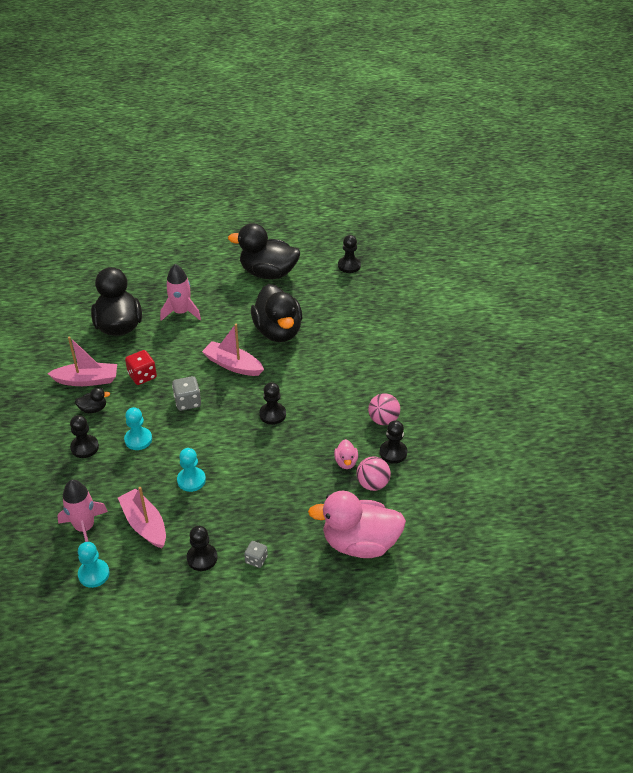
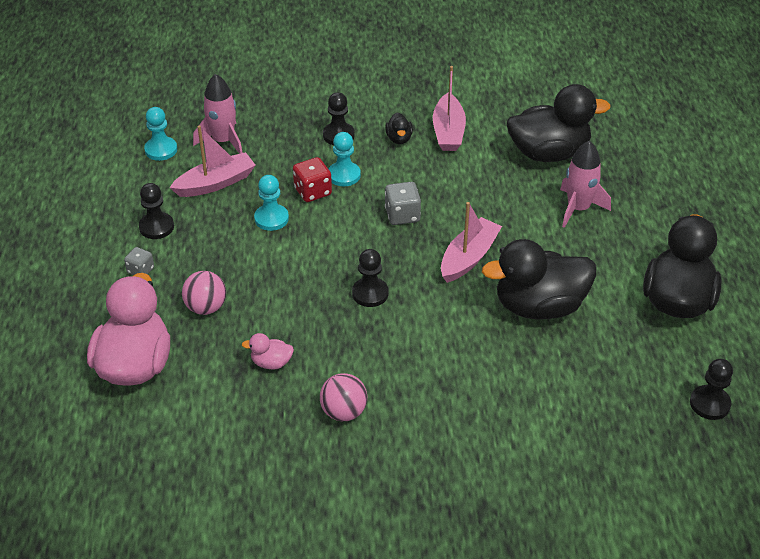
camera: 95 degrees right, 0 degrees up
(142, 376) = (452, 176): red dice -> red dice (312, 191)
(372, 484) = (227, 387): pink ball -> pink ball (206, 307)
(393, 453) = (278, 416): black pawn -> none

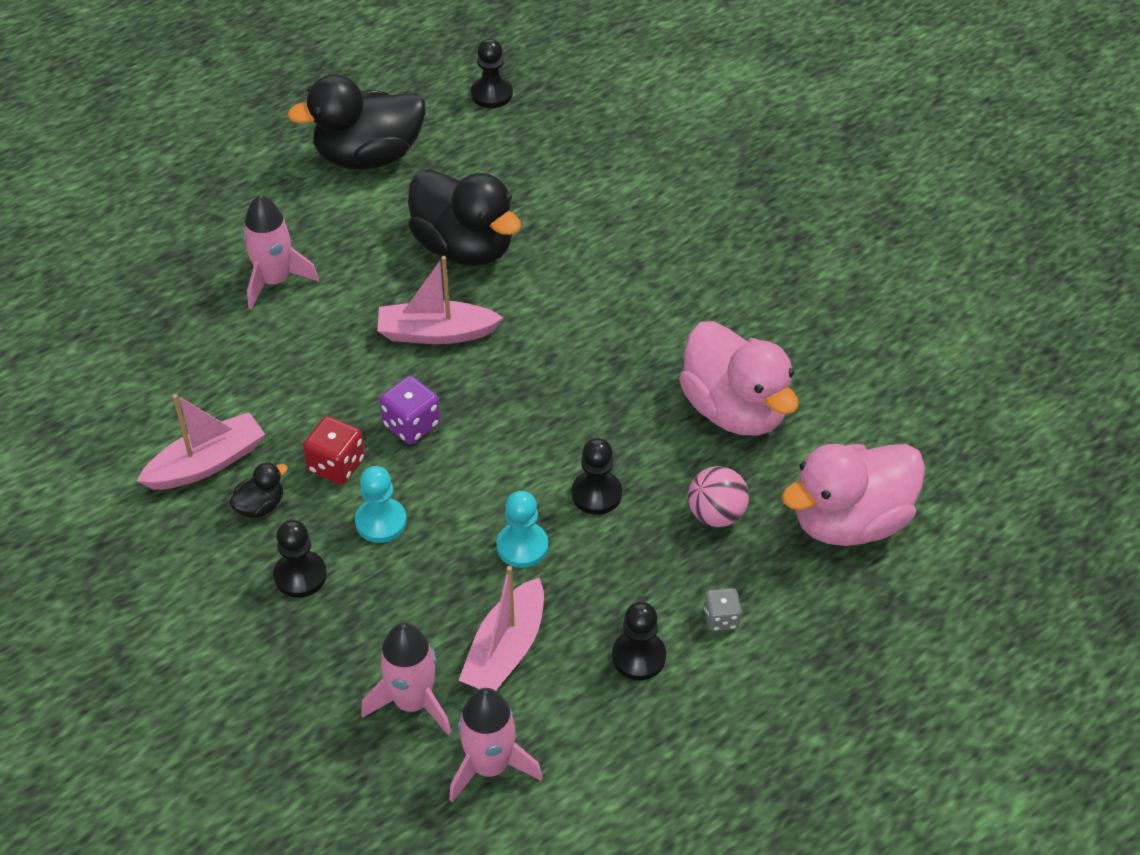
camera: 125 degrees left, 5 degrees up
(161, 150) = (490, 766): turquoise pawn -> pink rocket
(216, 183) = (506, 650): pink boat -> pink boat turned 90 degrees counterclockwise
(271, 363) = (735, 410): pink duck -> pink duck, size x2.37
(312, 191) = (438, 535): red dice -> red dice (336, 465)
(344, 412) = (738, 321): pink ball -> none
(370, 293) = (565, 385): black pawn -> black pawn (596, 494)
(402, 215) = (411, 425): grey dice -> purple dice
(549, 153) = (183, 347): black duck -> none

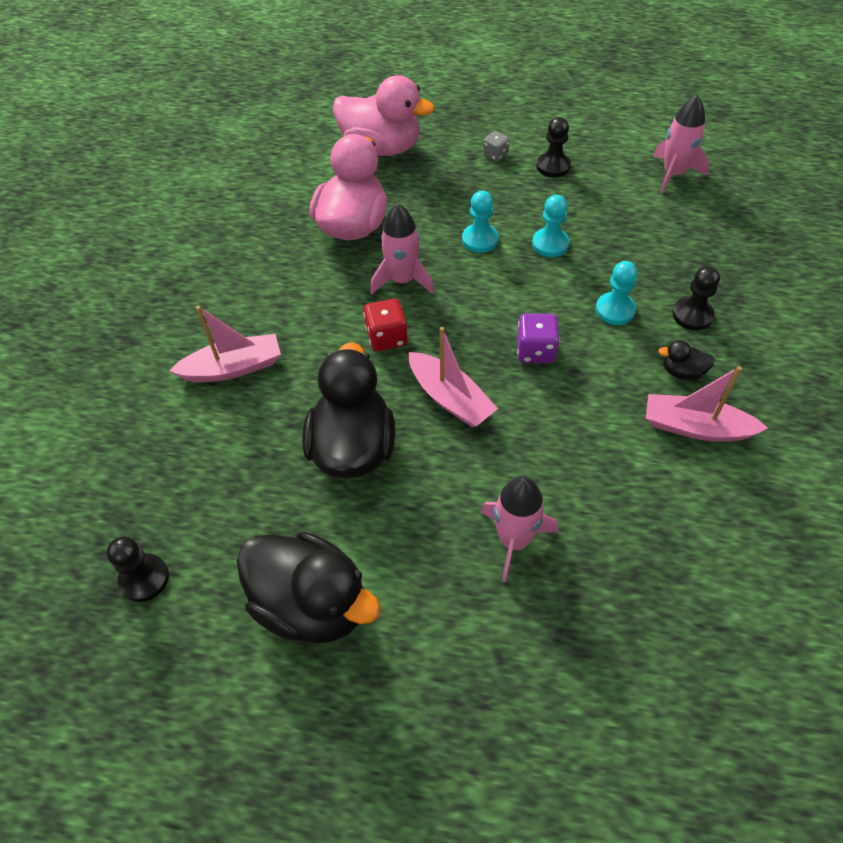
camera: 130 degrees left, 5 degrees up
(336, 465) = (608, 361): red dice -> red dice (387, 337)
(412, 702) = (686, 219): pink rocket -> pink rocket (402, 280)
(506, 650) = (614, 209): pink boat -> pink boat (233, 368)
(596, 494) = (480, 240): black pawn -> turquoise pawn
(716, 514) = (435, 191): pink ball -> none

